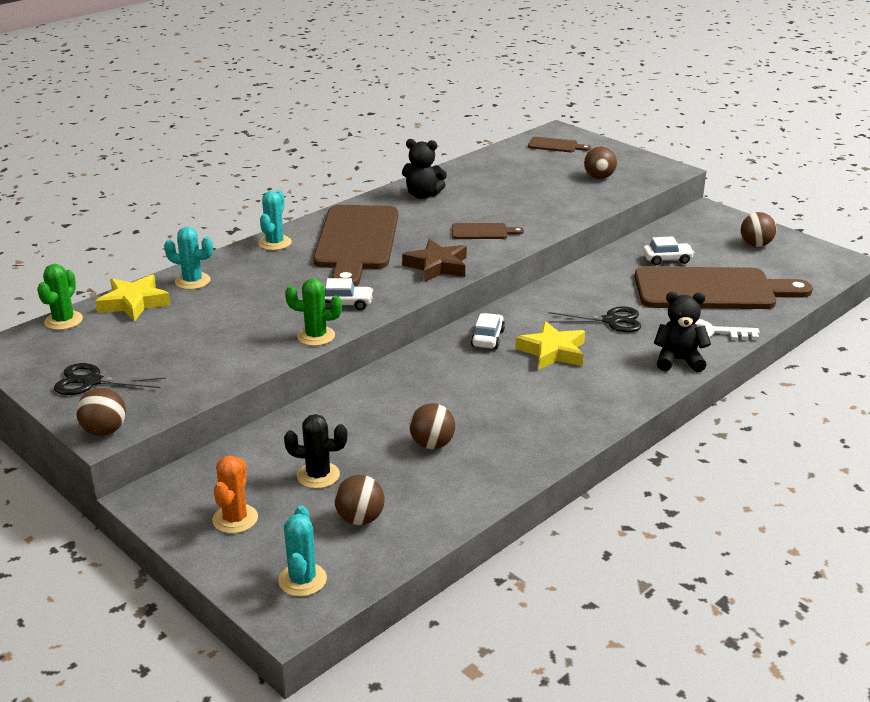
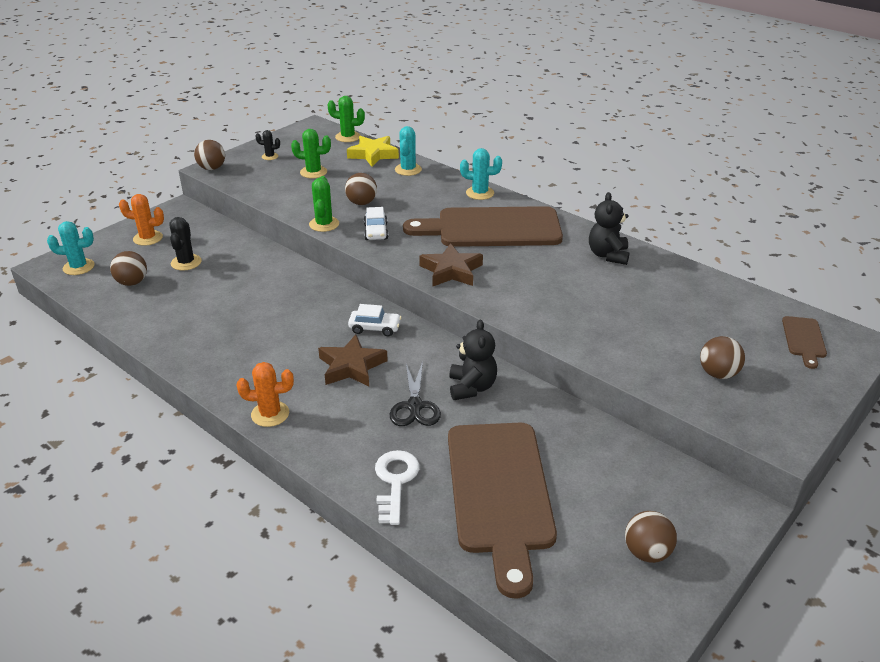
camera: 85 degrees right, 5 degrees up
(92, 381) = (270, 156): black scissors -> black cactus
(165, 345) = (313, 172): none -> green cactus
(432, 444) = (213, 307): brown ball -> brown ball (361, 203)
(482, 232) = (532, 293): brown cutting board -> none
(552, 351) = (351, 366): yellow star -> brown star
(629, 396) = (270, 414): none -> orange cactus
(667, 259) = (572, 458): white car -> none
(678, 361) = (333, 452): black teddy bear -> black teddy bear (472, 387)

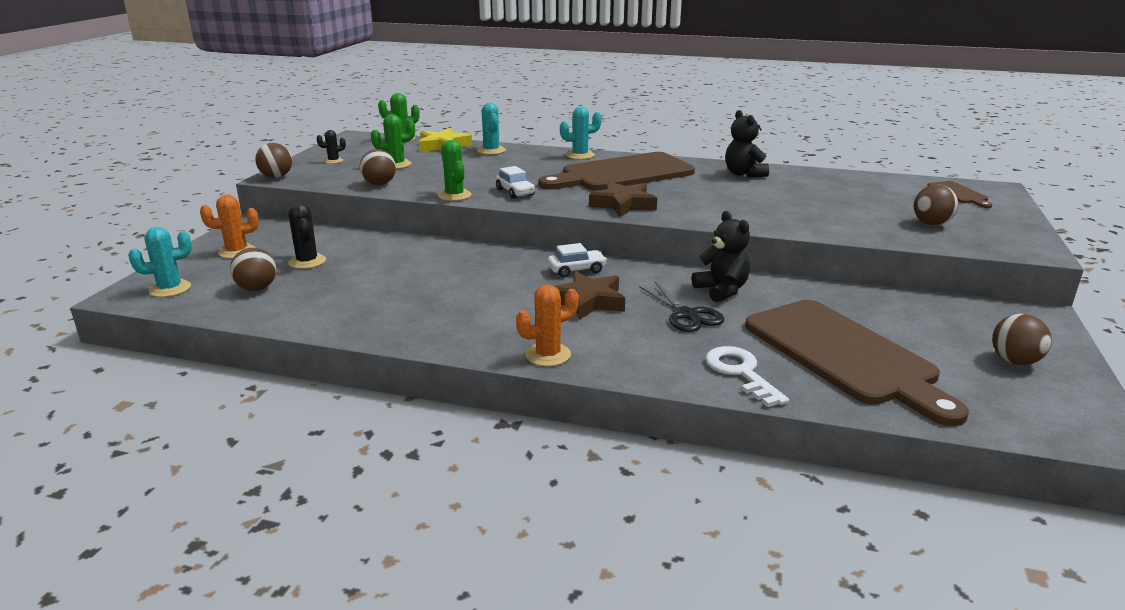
camera: 25 degrees left, 10 degrees down
(361, 203) = (474, 177): brown ball -> brown ball (379, 184)

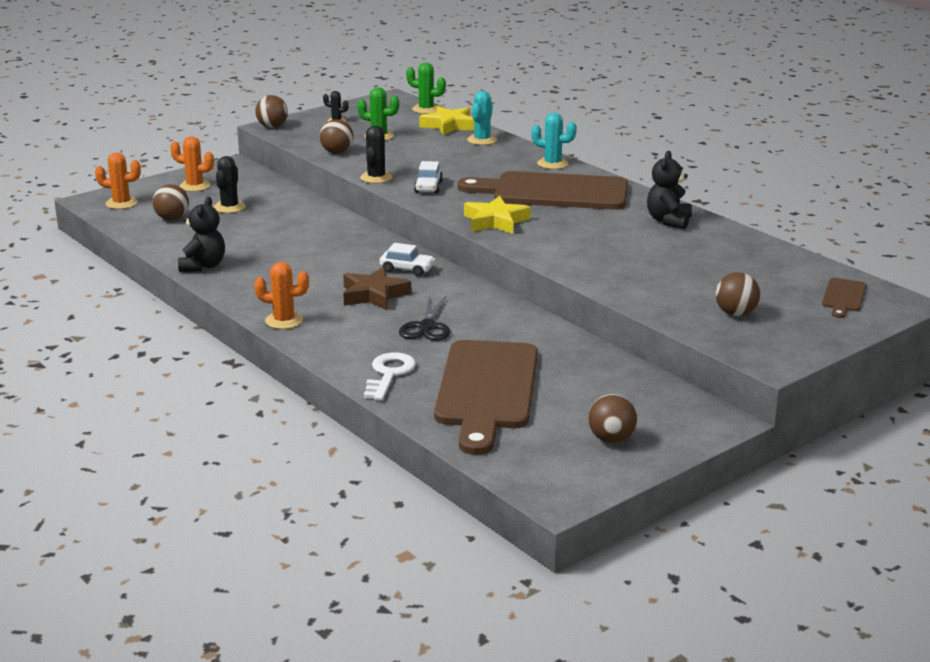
camera: 35 degrees right, 0 degrees up
(170, 289) = (121, 203): turquoise cactus -> orange cactus
(454, 195) = (376, 178): green cactus -> black cactus
(623, 204) = (495, 221): brown star -> yellow star
(721, 290) = (489, 319): black teddy bear -> black teddy bear (203, 266)

